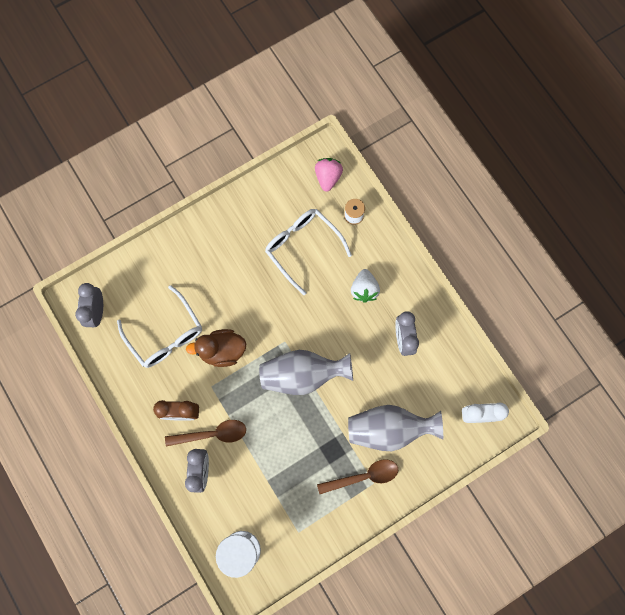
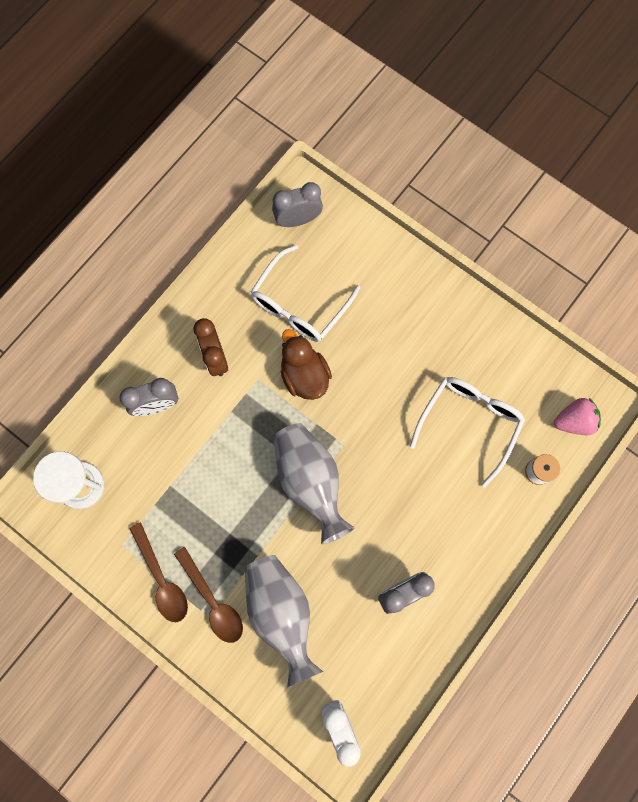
camera: 70 degrees right, 0 degrees up
(212, 434) = (203, 402): brown spoon -> brown spoon (162, 579)
(364, 289) = (446, 519): white strawberry -> none

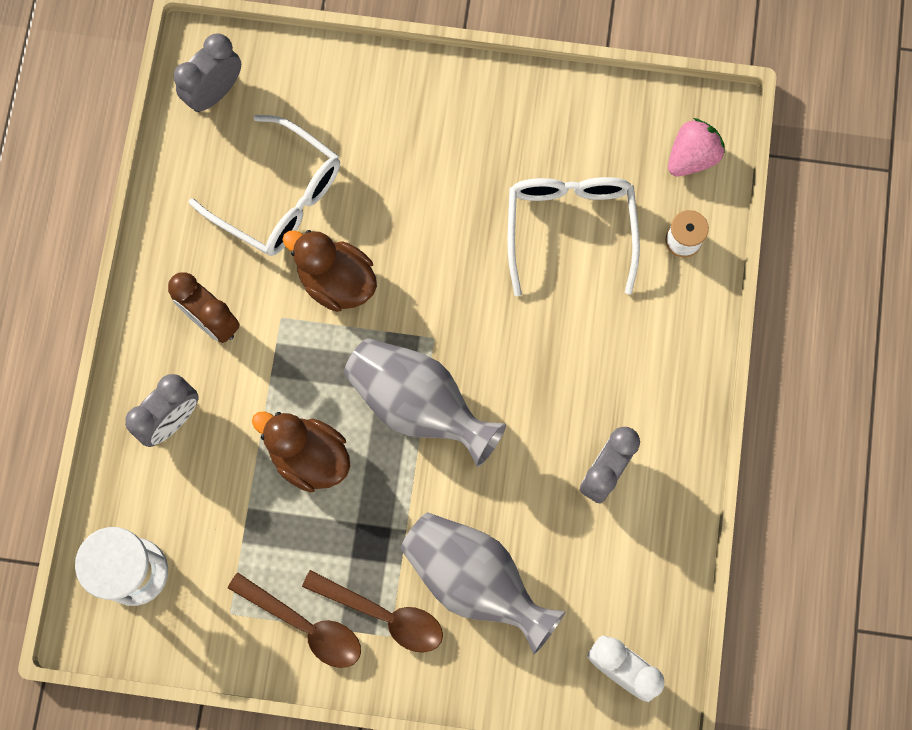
camera: 30 degrees left, 0 degrees up
(225, 475) = (309, 456): none -> brown duck
(300, 304) = (279, 197): white glasses -> white glasses turned 60 degrees counterclockwise

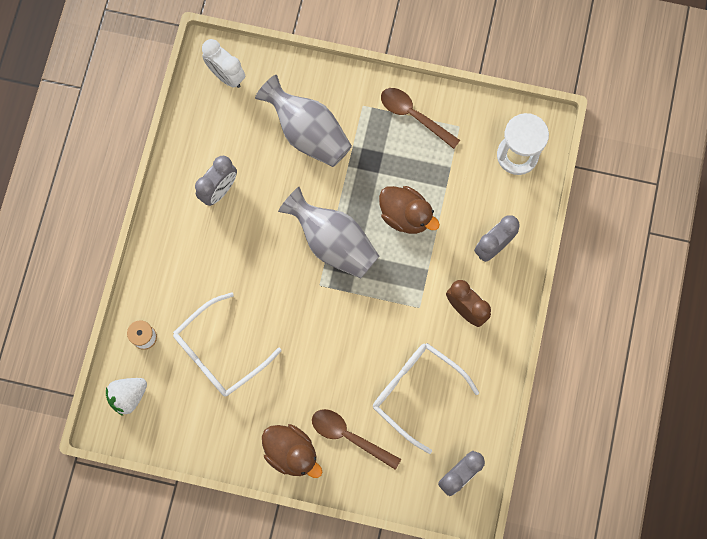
camera: 175 degrees left, 0 degrees up
(336, 281) = (381, 329): brown duck -> brown duck (291, 452)
(383, 615) = (365, 118): brown spoon -> brown spoon (349, 436)
(570, 228) = (219, 352): white glasses -> white glasses turned 45 degrees clockwise
(692, 157) = (128, 396): pink strawberry -> white strawberry

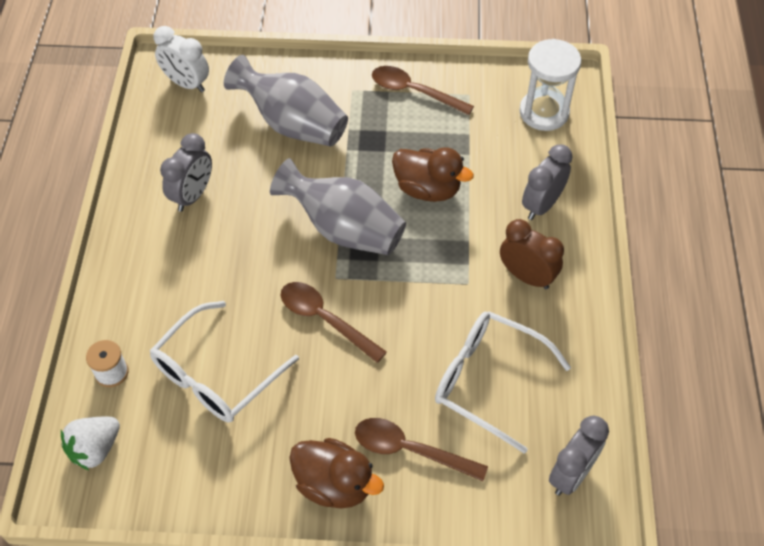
camera: 10 degrees left, 20 degrees down
(305, 320) = (325, 319): none -> brown spoon

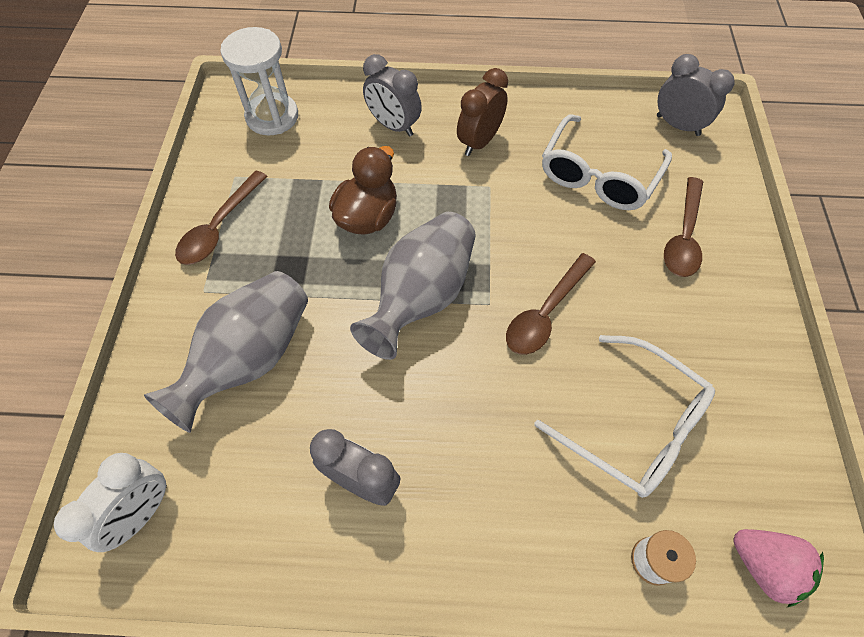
camera: 90 degrees left, 5 degrees up
(95, 449) = (764, 566): white strawberry -> pink strawberry
(334, 484) = (736, 299): brown duck -> none

